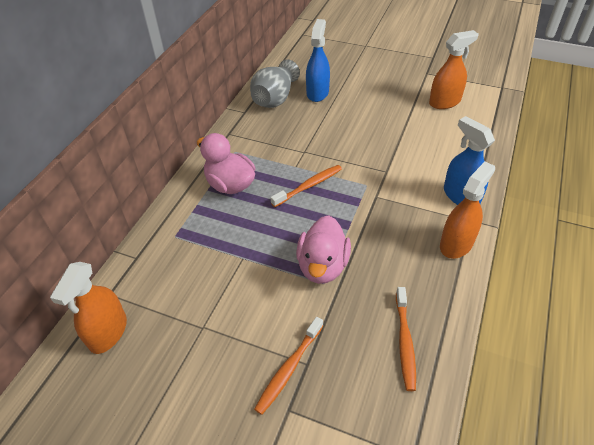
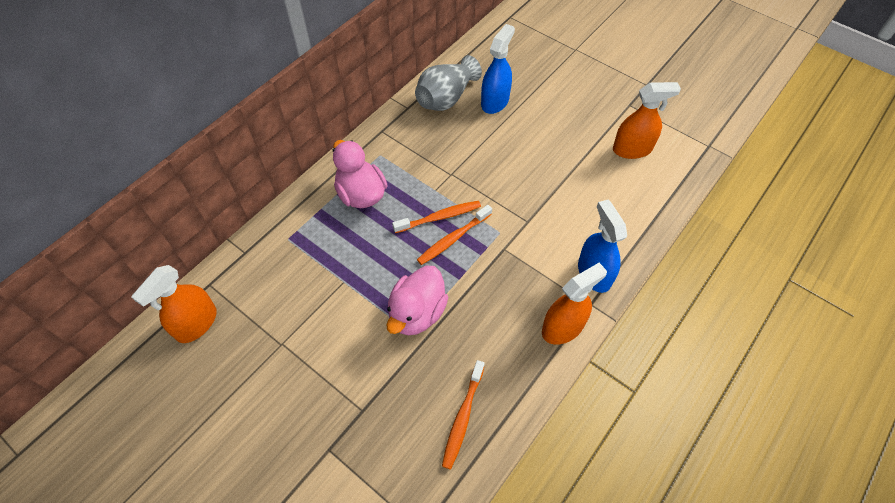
camera: 15 degrees right, 10 degrees up
(289, 369) = (344, 410): orange toothbrush -> orange toothbrush (453, 239)

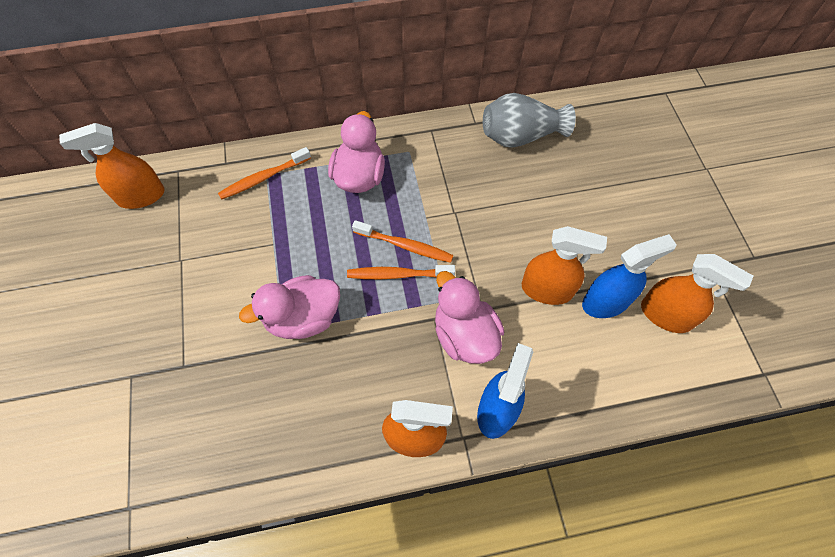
camera: 40 degrees right, 5 degrees up
(463, 417) = (250, 442): orange toothbrush -> orange toothbrush (263, 178)
(495, 102) = (565, 170): blue spray bottle -> blue spray bottle (606, 302)
(532, 244) = (464, 335): none -> pink duck
(554, 182) = (547, 289): none -> orange spray bottle

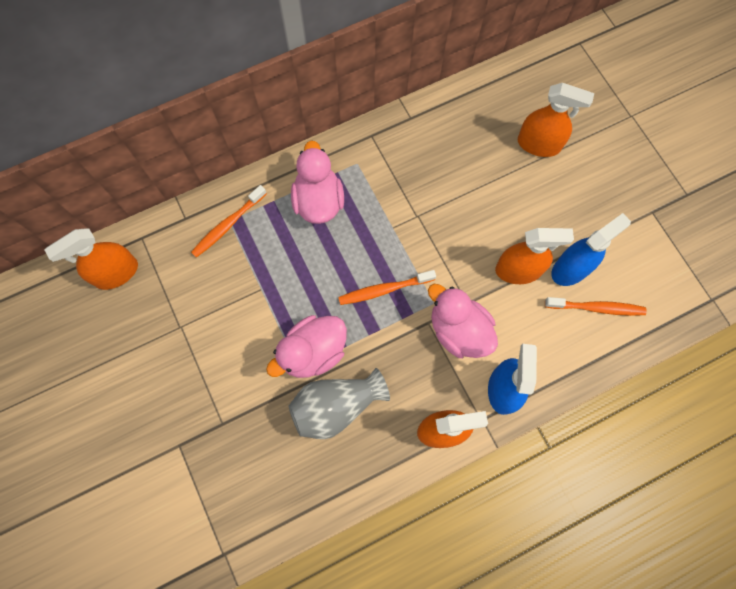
camera: 15 degrees left, 10 degrees up
(405, 245) = (382, 260): orange toothbrush -> orange toothbrush (596, 308)
(520, 136) = (456, 122): grey vase -> grey vase (336, 406)
(666, 315) = (623, 267): orange spray bottle -> orange spray bottle (539, 144)

